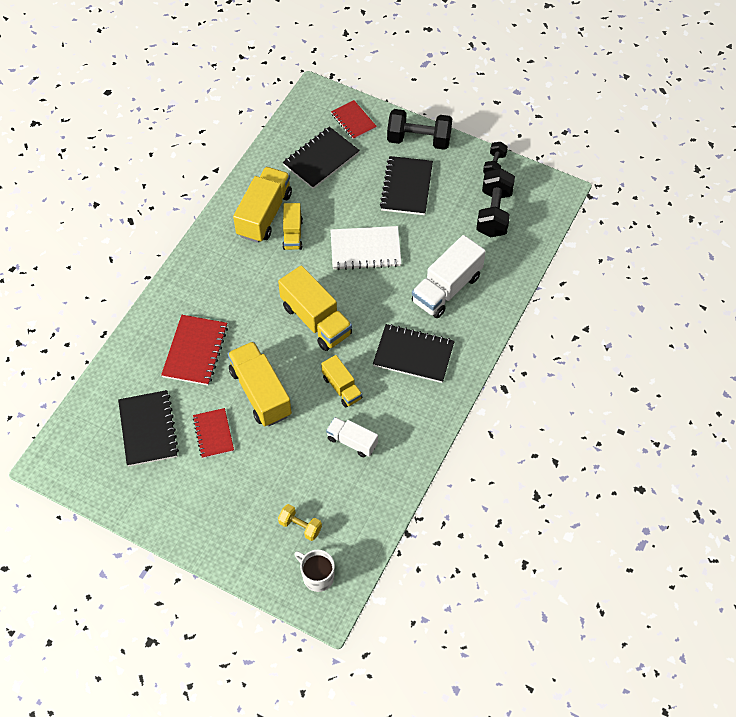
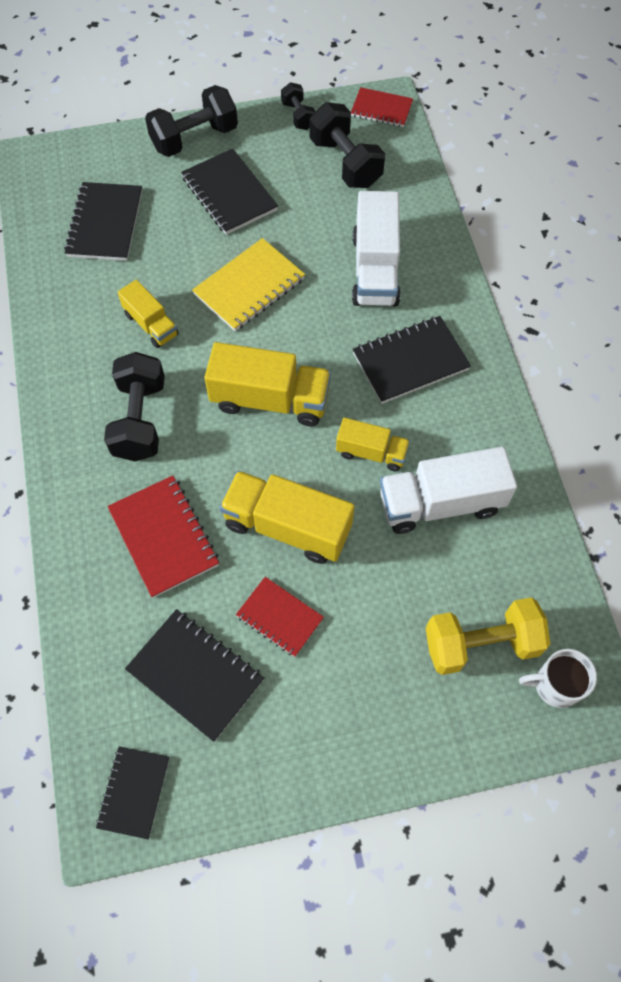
camera: 40 degrees left, 5 degrees up
(72, 460) = (134, 792): none -> black notebook
(239, 282) = (140, 420): none -> black dumbbell
(264, 214) = (96, 325): yellow truck -> none
(300, 526) = (481, 644): yellow dumbbell -> yellow dumbbell, size x1.82
(352, 441) = (440, 503): white truck -> white truck, size x1.72
(353, 121) = (103, 162): red notebook -> red notebook (381, 109)
(365, 249) = (249, 286): white notebook -> yellow notebook

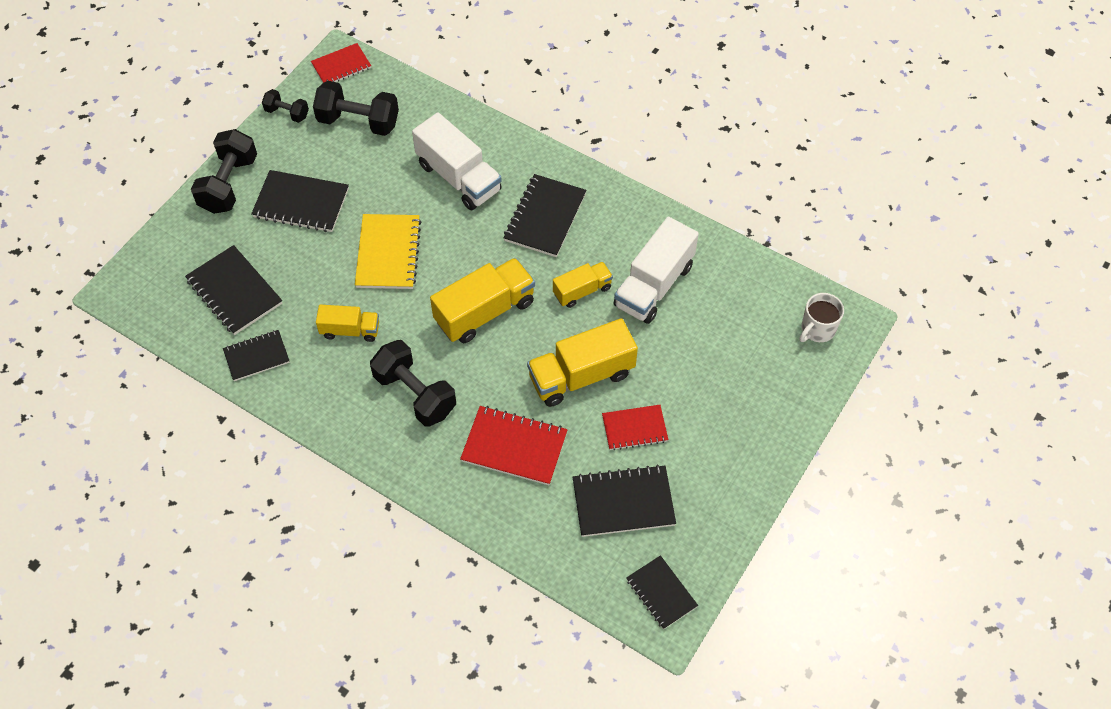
camera: 45 degrees left, 5 degrees down
(63, 287) = (256, 356): none -> black notebook
(481, 644) = (758, 342): yellow dumbbell -> none

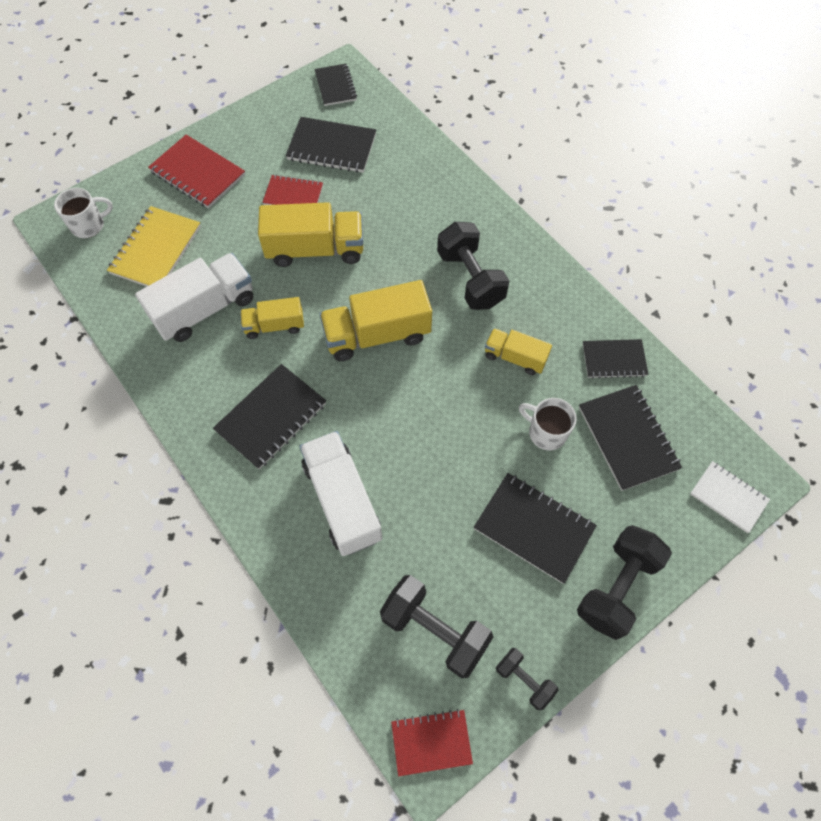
camera: 160 degrees left, 5 degrees up
(143, 271) = (728, 497): none -> white notebook
(307, 275) = (546, 432): none -> white mug
(388, 253) = (452, 430): yellow notebook -> yellow notebook (156, 250)
(514, 447) = (400, 210): red notebook -> red notebook (198, 173)

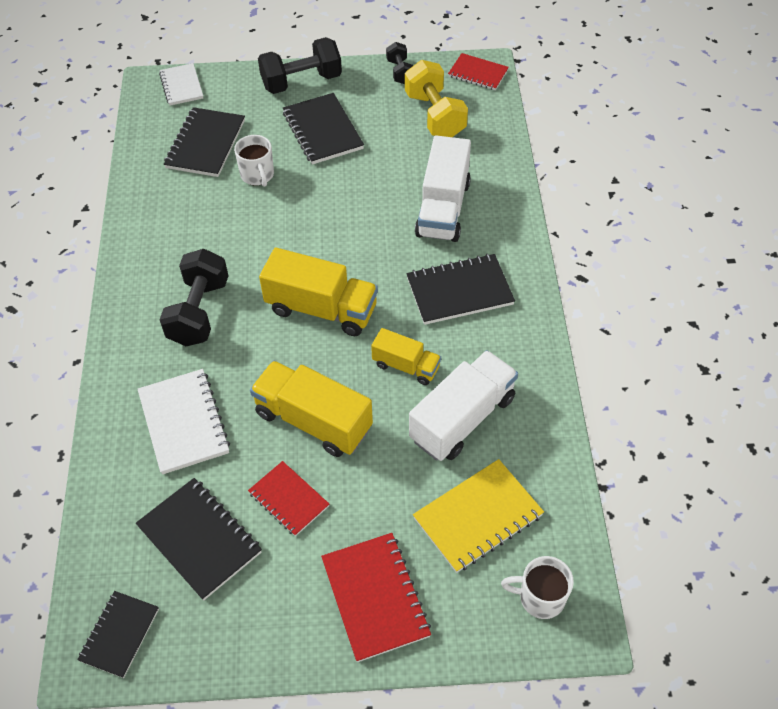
camera: 145 degrees left, 10 degrees down
(205, 309) = (462, 419): white truck -> white truck turned 135 degrees clockwise
(405, 201) = (183, 423): none -> white notebook
(434, 630) = (435, 115): black dumbbell -> yellow dumbbell
(515, 357) = (227, 233): yellow truck -> none
(614, 359) = (156, 193): black notebook -> none

